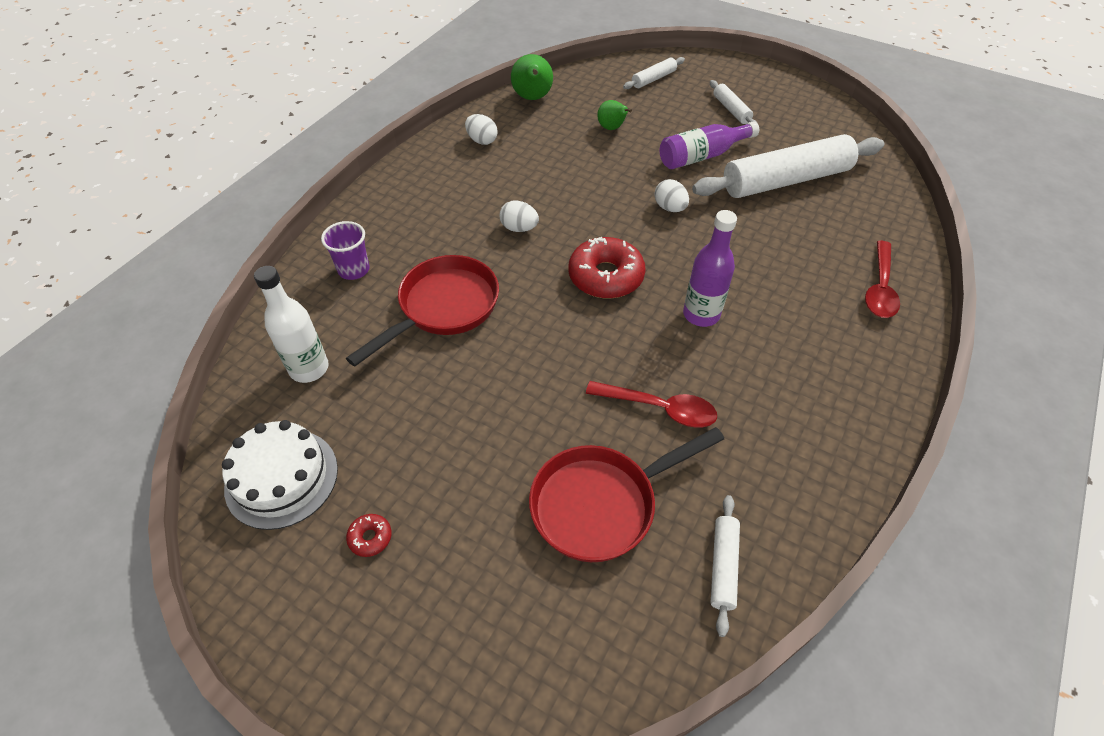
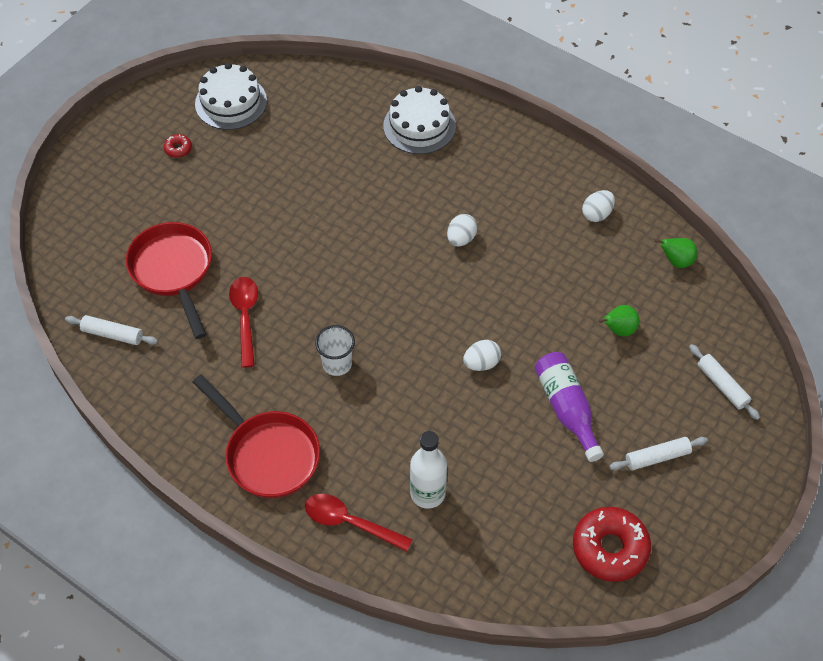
camera: 95 degrees right, 5 degrees up
(309, 368) = (319, 107): white bottle -> white bottle (427, 493)
(354, 270) = (419, 126): purple cup -> white cake
(443, 308) = (369, 184): red pan -> red pan (268, 454)
(532, 98) = (676, 261): green pear -> green pear, size x0.65
(605, 276) = (392, 298): red donut -> red donut (610, 548)
(659, 408) = (245, 317): red spoon -> red spoon turned 150 degrees clockwise
(701, 314) = (337, 364): purple bottle -> white cup
(786, 180) = (520, 482): white rolling pin -> none

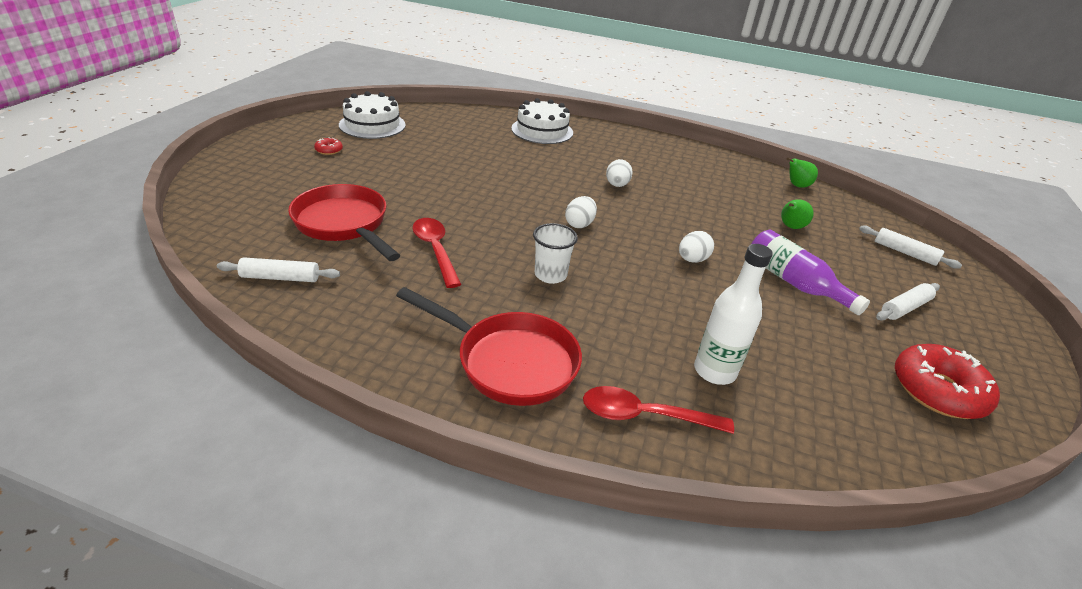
camera: 20 degrees left, 20 degrees down
(597, 214) = (715, 166): white egg -> white egg (579, 224)

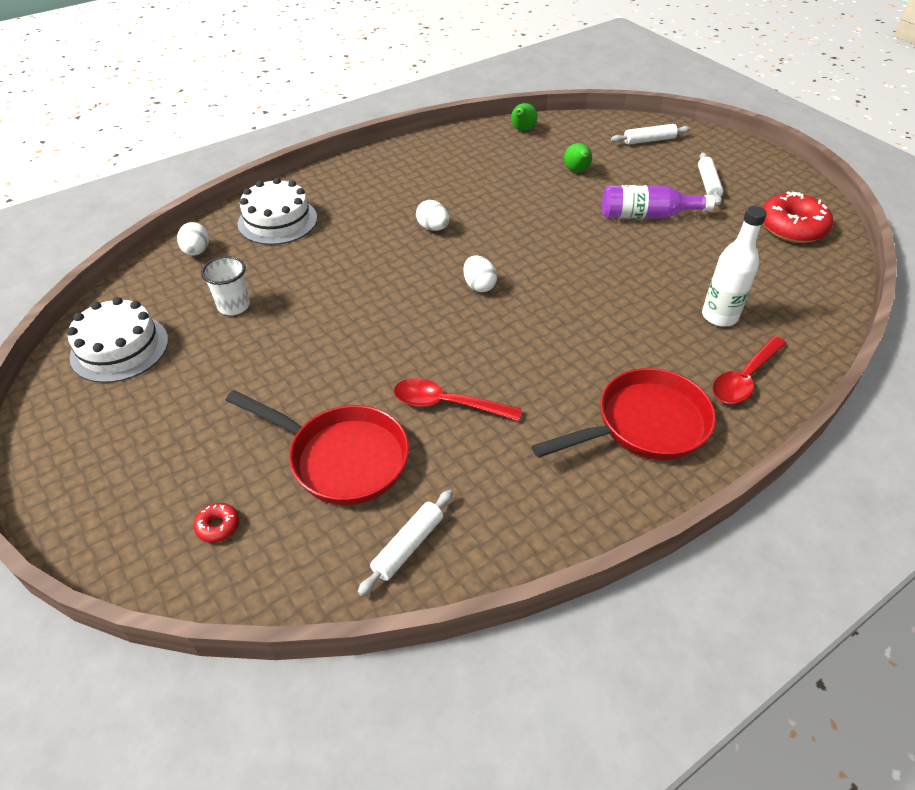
camera: 50 degrees left, 10 degrees up
(329, 150) = (149, 412): red donut -> red donut (218, 526)
(344, 224) = (341, 458): red pan -> red pan turned 150 degrees counterclockwise
(550, 275) = (544, 343): white cup -> white cup (234, 306)
(692, 260) = (582, 249): white egg -> white egg (197, 251)

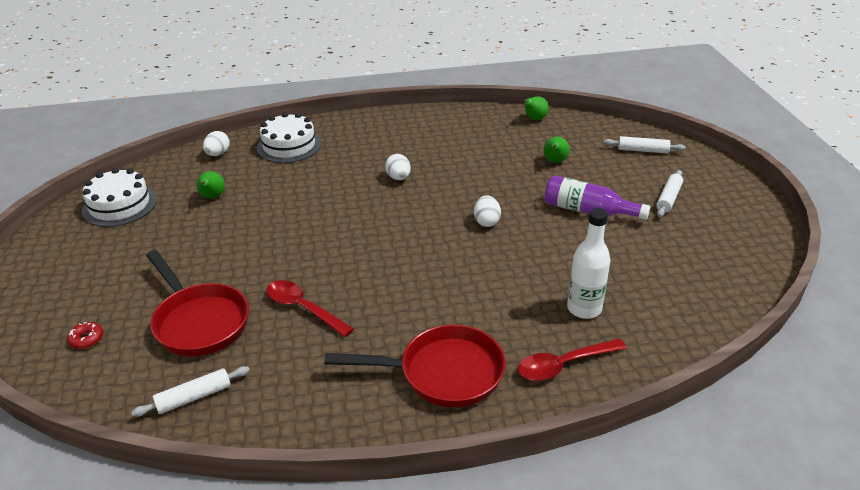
camera: 25 degrees right, 10 degrees down
(234, 306) = (212, 197): white cup -> green pear
(479, 286) = (398, 229): white egg -> white egg (486, 222)
(792, 227) = (721, 254): red donut -> none

